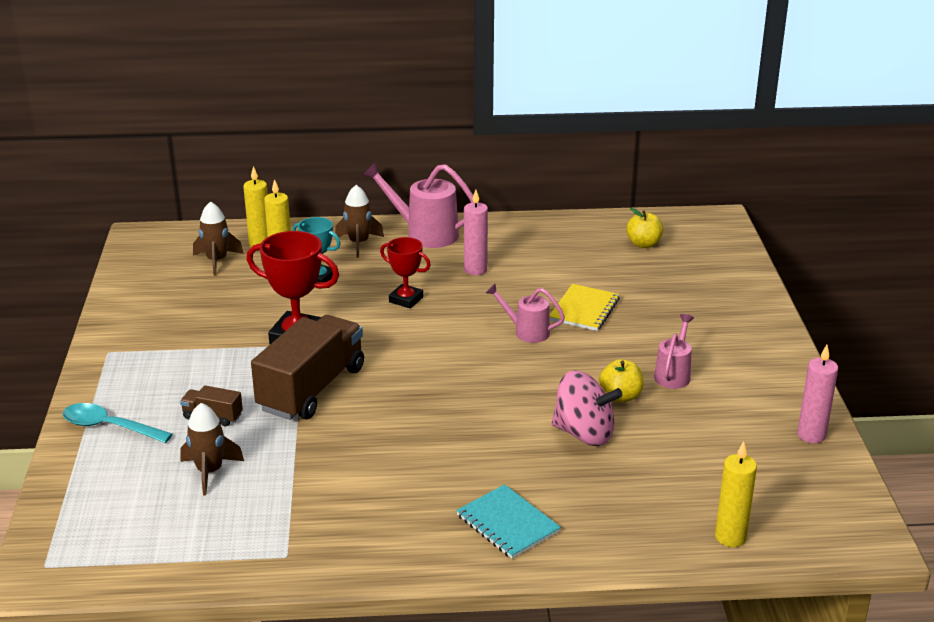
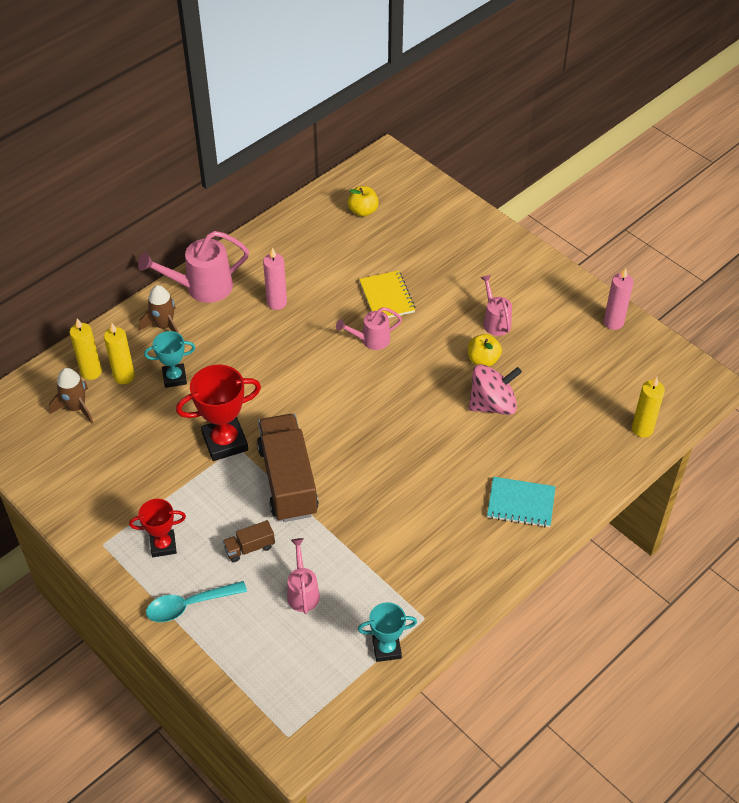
camera: 40 degrees left, 20 degrees up
(210, 472) = (302, 592): brown rocket -> pink watering can
(219, 557) = (386, 648): none -> turquoise trophy
(406, 299) = (260, 360): red trophy -> red trophy (163, 545)

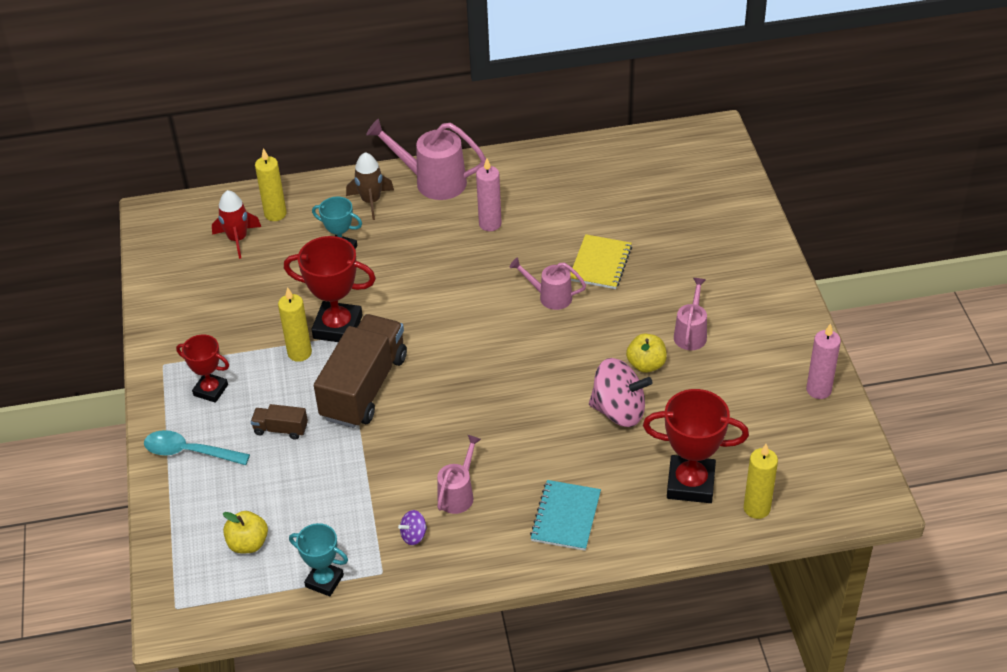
camera: 35 degrees right, 5 degrees down
(76, 408) = (237, 239): brown rocket -> red rocket
(124, 376) = (299, 230): yellow candle -> yellow candle (299, 353)
(302, 592) = (293, 491): pink watering can -> pink watering can (458, 494)
(363, 211) = (646, 173): yellow apple -> yellow apple (248, 543)
(424, 576) = (414, 535): none -> purple spinning top
(521, 503) = (566, 517): turquoise notebook -> turquoise notebook turned 60 degrees clockwise
(585, 434) = (690, 484): none -> red trophy

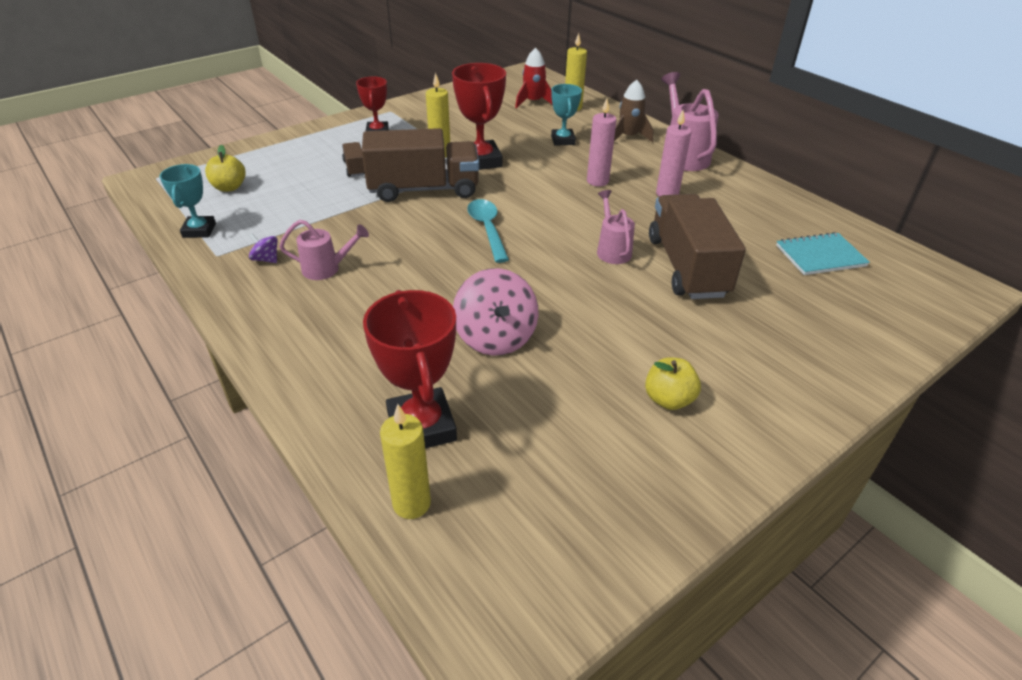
camera: 60 degrees right, 5 degrees down
(189, 452) = (312, 141): turquoise spoon -> turquoise spoon (487, 229)
(566, 517) = (327, 343): turquoise notebook -> turquoise notebook (820, 256)
(600, 263) = (686, 267): yellow notebook -> brown truck
(646, 364) = (576, 338): yellow apple -> yellow apple (668, 399)
(691, 333) = (651, 358): pink watering can -> none
(818, 390) = (660, 508): pink candle -> pink candle (597, 181)

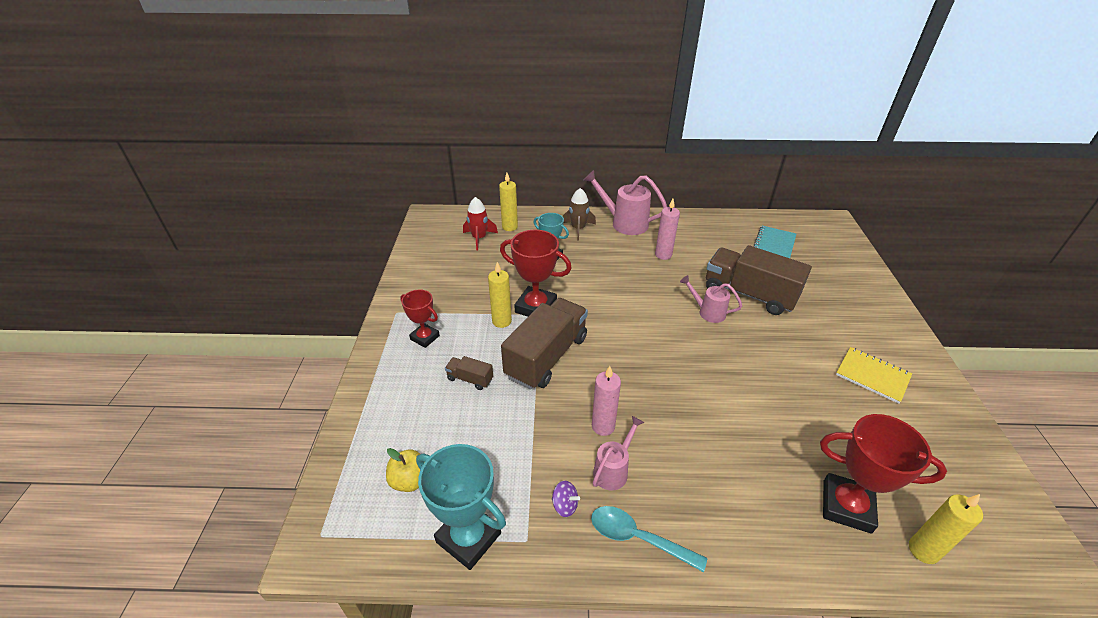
camera: 50 degrees left, 0 degrees up
(199, 230) = (468, 537): turquoise trophy -> turquoise trophy, size x1.62
(266, 259) = (565, 505): purple spinning top -> purple spinning top turned 135 degrees counterclockwise
(487, 229) = (634, 353): turquoise spoon -> turquoise spoon (637, 538)
(495, 337) = (769, 417): pink spinning top -> none
(597, 181) = (620, 272): pink candle -> pink candle (603, 426)
(668, 399) = (872, 376): yellow apple -> yellow notebook

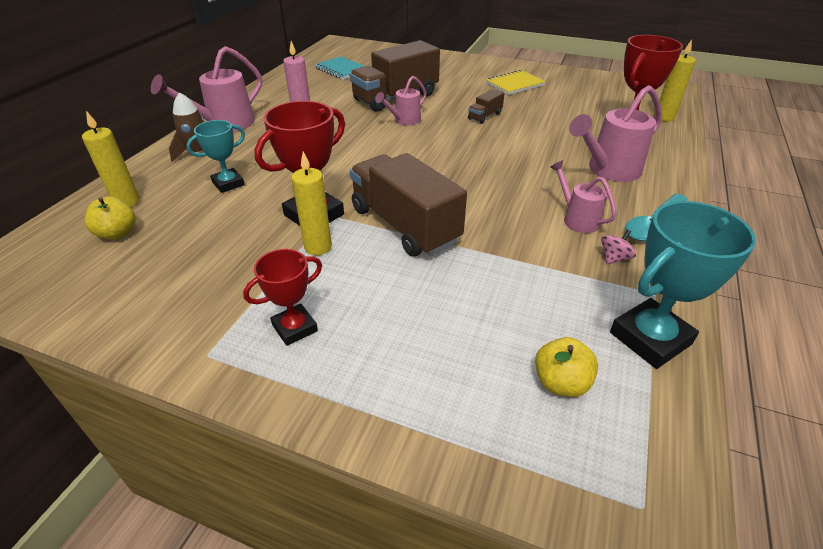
camera: 70 degrees left, 0 degrees up
(470, 379) = (407, 295): brown truck -> brown truck (485, 116)
(479, 238) = (117, 233): red rocket -> yellow apple
(565, 505) = (614, 258): purple spinning top -> pink spinning top
(603, 426) = (522, 212): pink candle -> none
(724, 490) = (608, 170): none -> pink watering can

